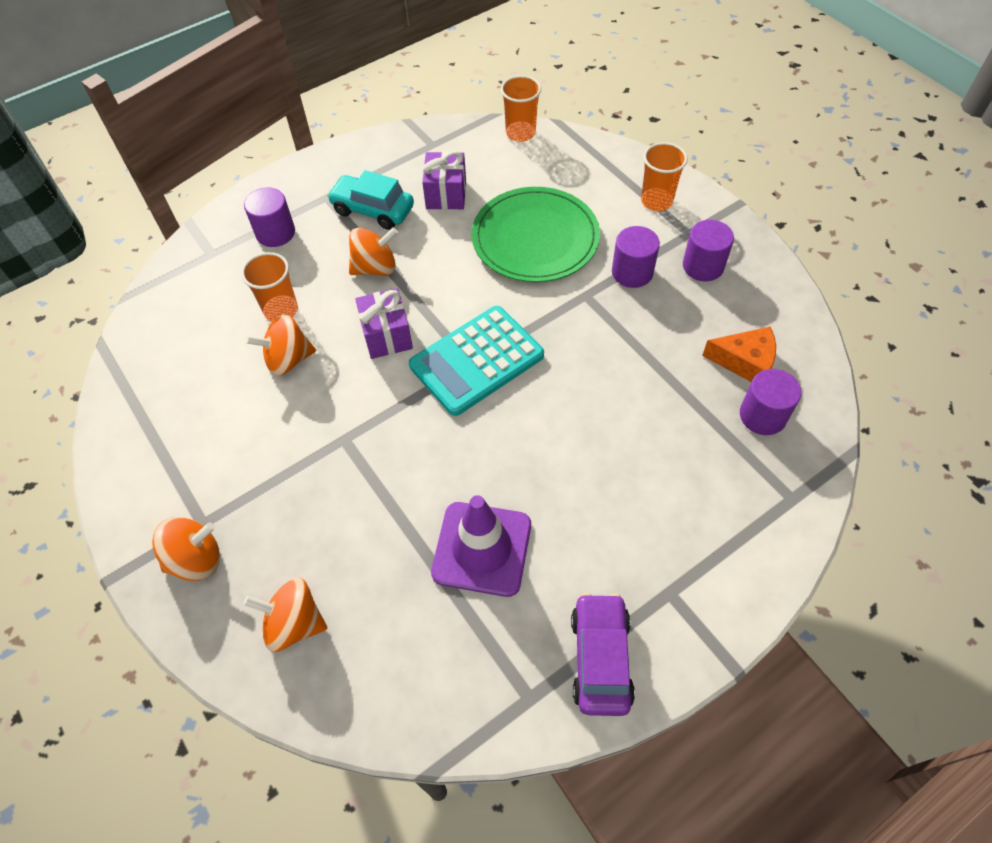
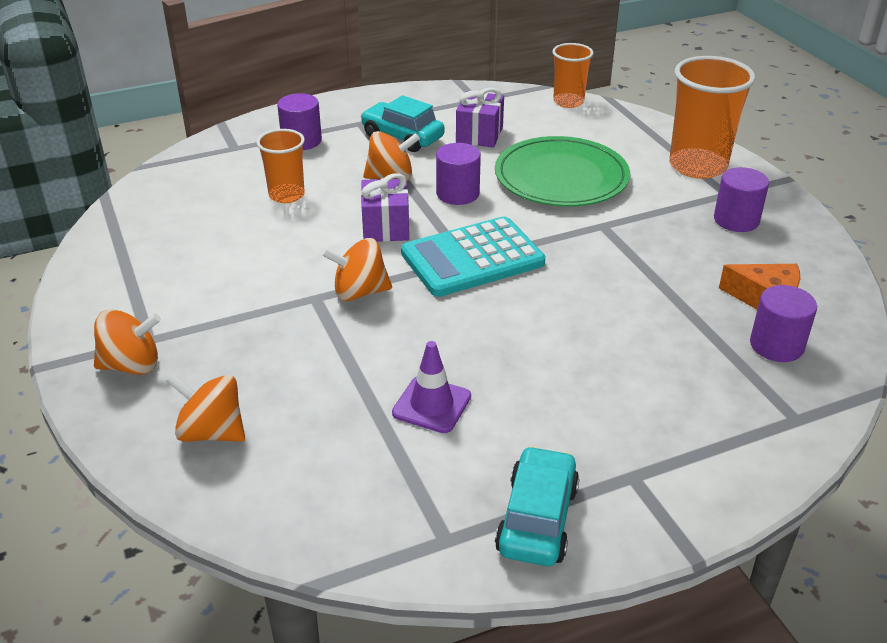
camera: 10 degrees right, 20 degrees down
(288, 359) = (280, 231): orange spinning top -> orange spinning top (359, 292)
(482, 548) = (432, 405): purple traffic cone -> purple traffic cone, size x0.65
(600, 658) = (537, 519): purple car -> turquoise car
(632, 272) = (657, 215): purple cylinder -> purple cylinder (457, 194)
(656, 201) = (697, 166): orange cup -> orange cup, size x1.69

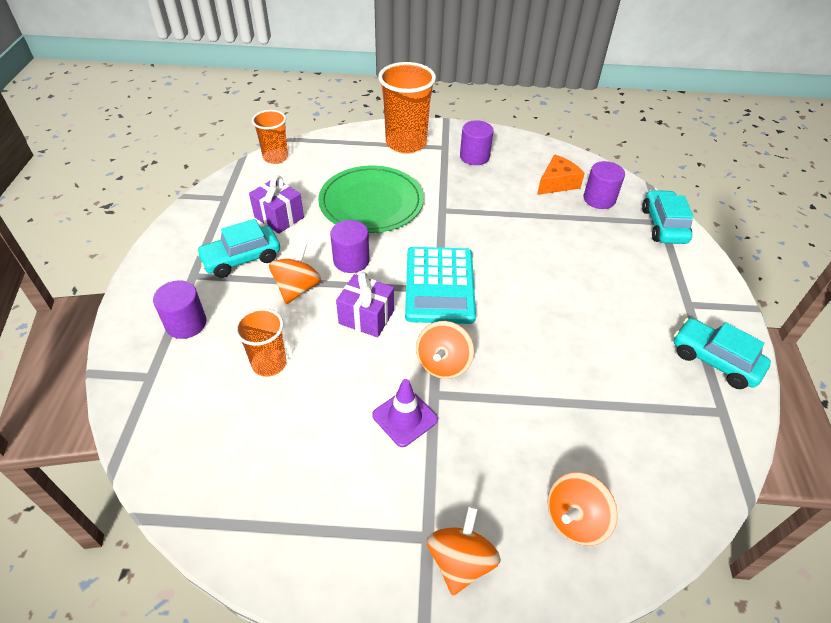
camera: 65 degrees left, 10 degrees up
(432, 405) = (593, 370): purple traffic cone -> purple traffic cone (405, 417)
(789, 422) = (663, 225): none -> turquoise car

